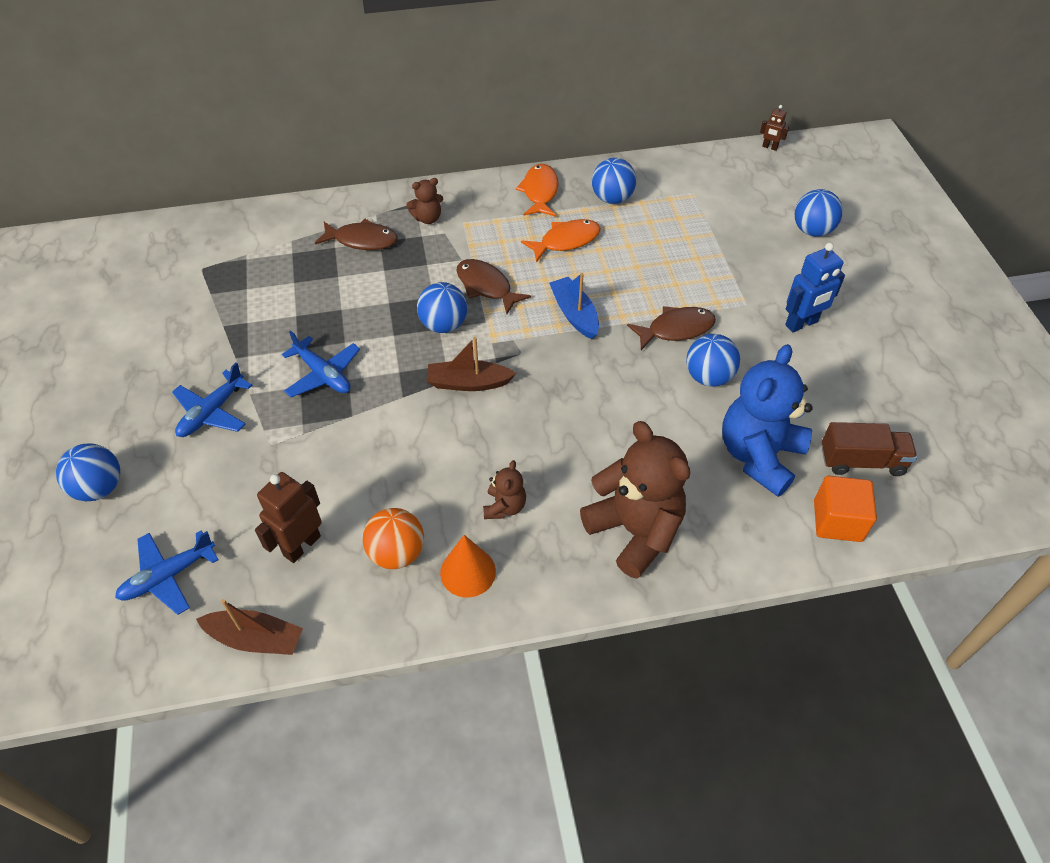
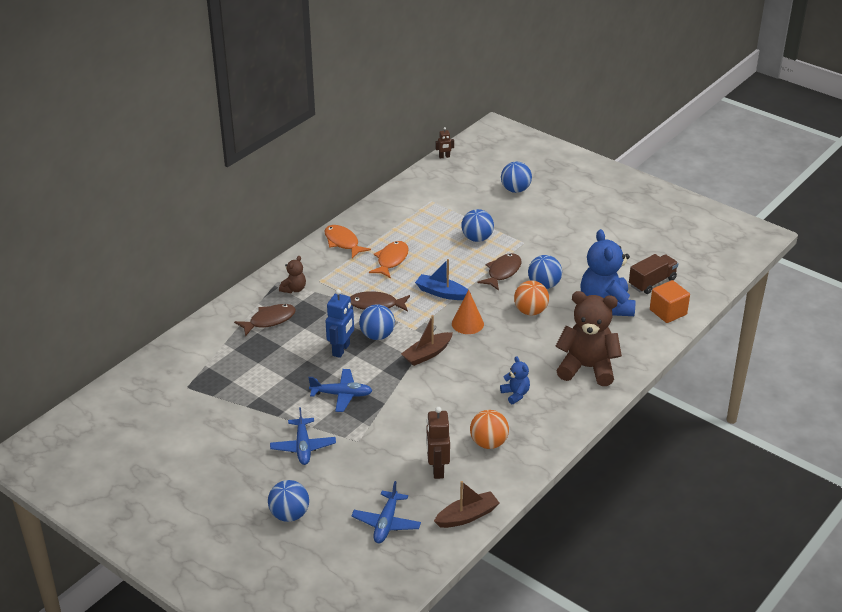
camera: 40 degrees left, 15 degrees down
(468, 572) = (532, 429): orange cone -> orange cone (467, 323)
(504, 506) = (515, 394): brown teddy bear -> blue teddy bear
(612, 198) = (389, 226): blue ball -> blue ball (477, 238)
(652, 402) = (530, 311): none -> orange ball
(801, 324) = (560, 237): blue robot -> blue robot (341, 350)

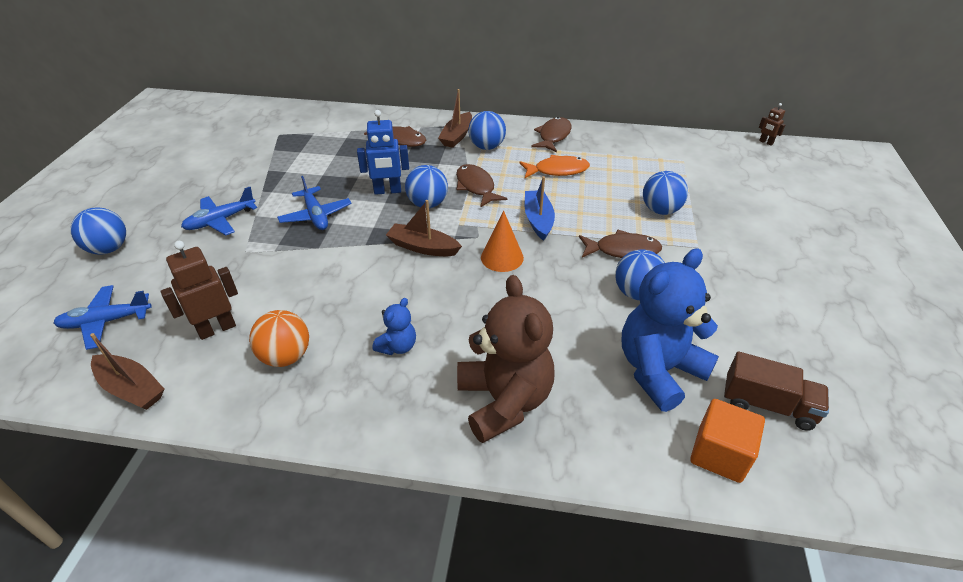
camera: 60 degrees right, 5 degrees up
(294, 289) = (457, 136): brown teddy bear -> brown boat
(343, 242) = (553, 136): orange fish -> brown fish
(515, 190) = (784, 206): blue ball -> blue ball (487, 147)
(530, 311) = (573, 300): orange ball -> none

